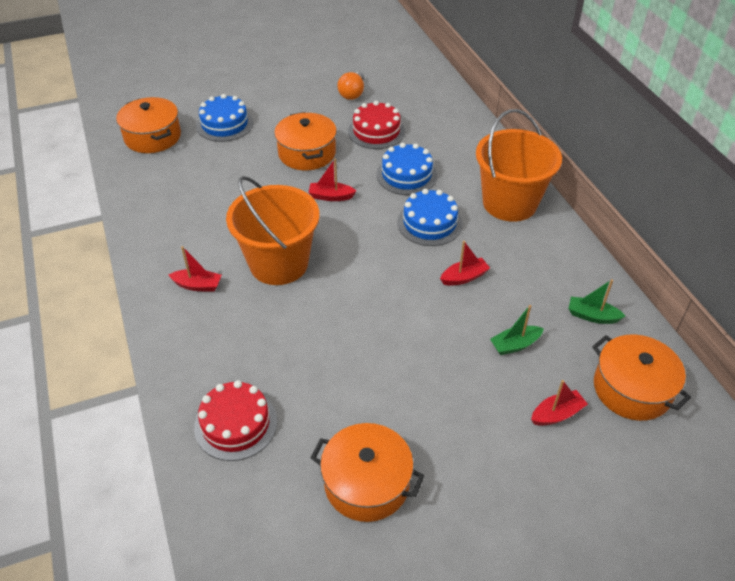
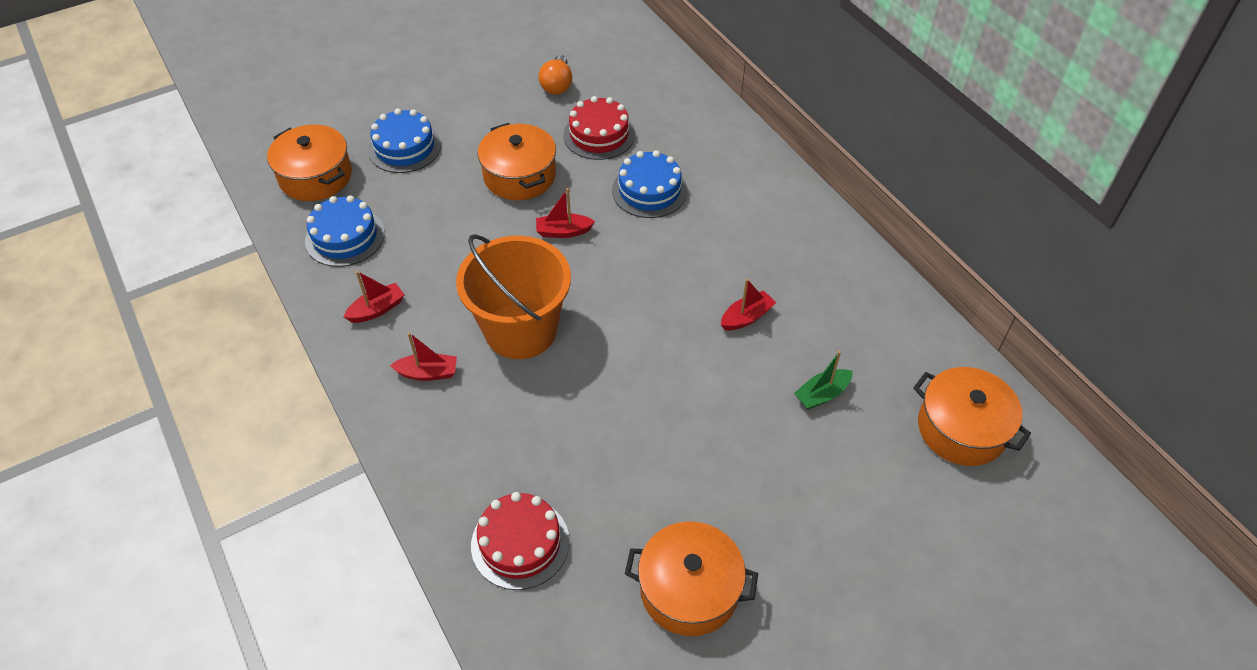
camera: 10 degrees left, 5 degrees up
(429, 223) = (691, 252): blue cake -> blue cake (345, 237)
(509, 203) = (780, 213): orange bucket -> none
(556, 414) = (884, 472): red boat -> red boat (377, 309)
(592, 316) = (902, 345): green boat -> none

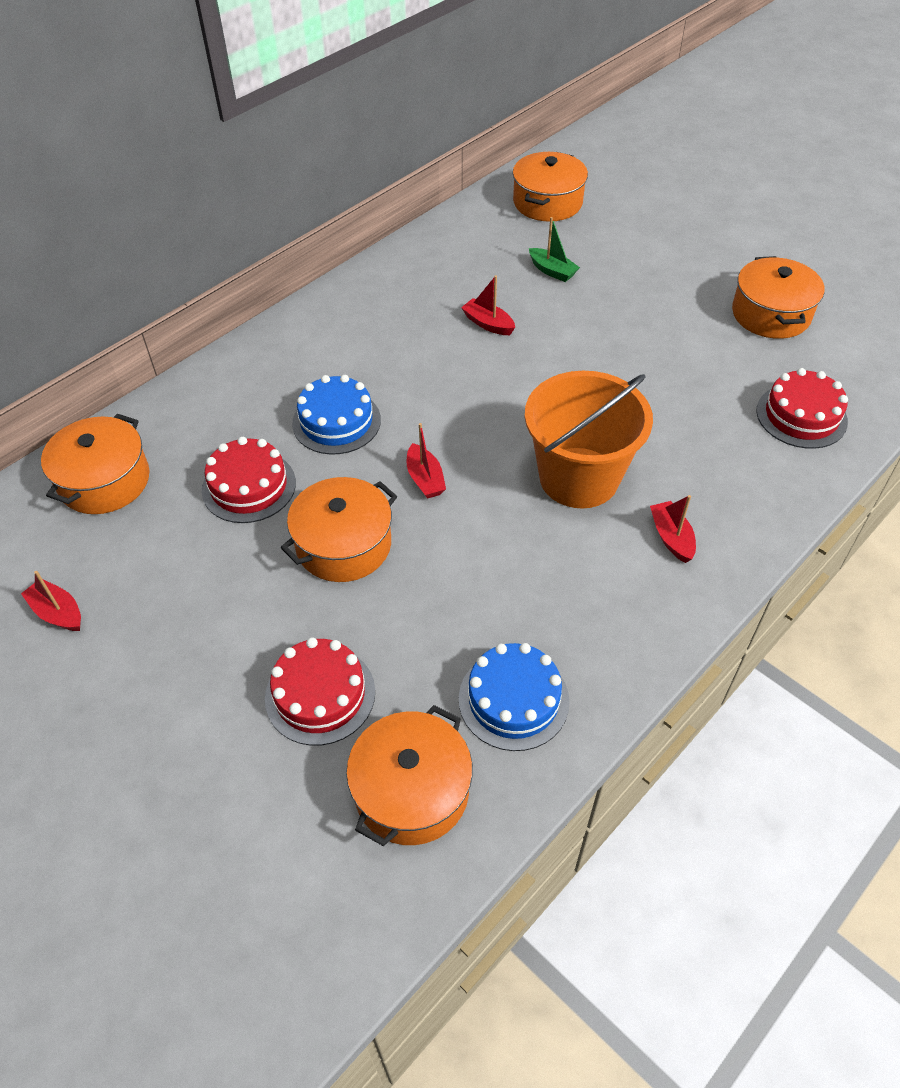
camera: 105 degrees left, 0 degrees up
(377, 309) = (612, 616): red boat -> red boat (58, 612)
(404, 147) = (320, 694): blue cake -> red cake
(557, 85) = (152, 554): orange light bulb -> none
(635, 67) = (104, 481): none -> orange pot

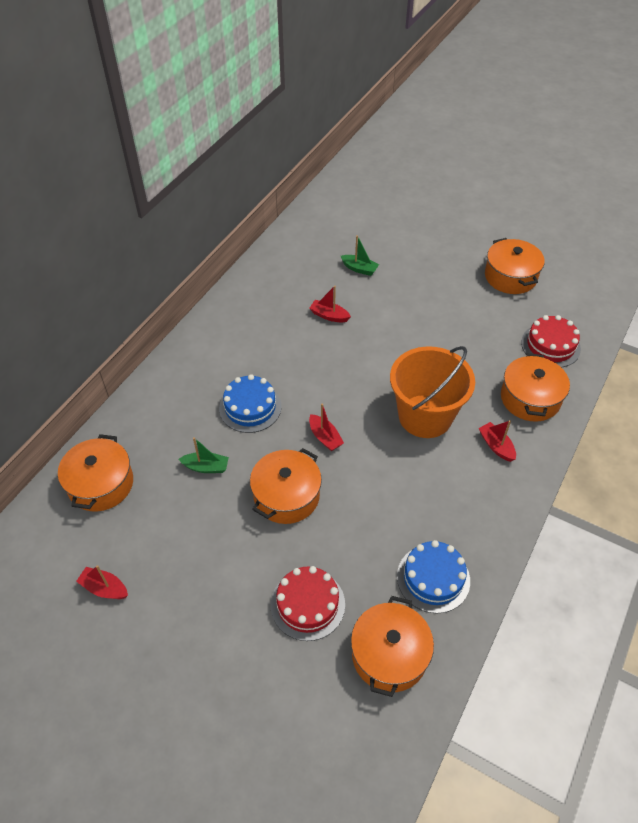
camera: 15 degrees left, 0 degrees up
(249, 486) = (206, 467): red cake -> green boat
(547, 202) = (339, 217): orange pot -> orange pot (530, 398)

